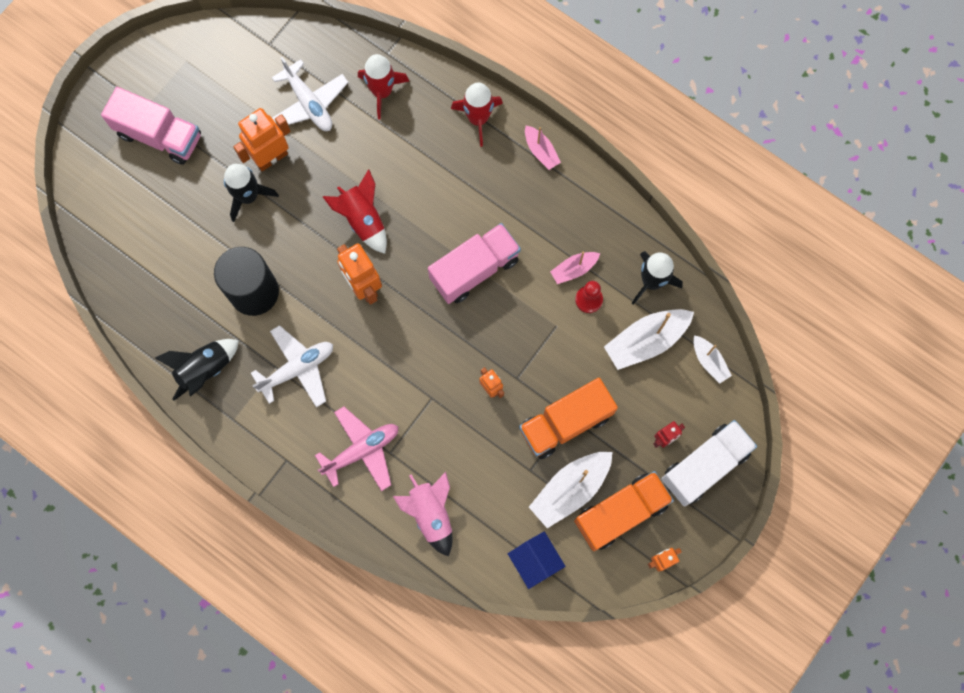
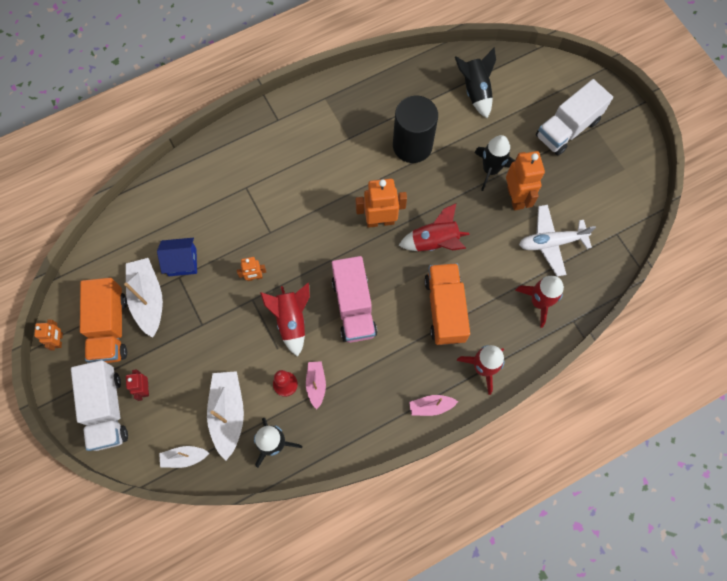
camera: 115 degrees right, 5 degrees down
(159, 135) = (567, 128): pink truck -> white truck
(205, 369) = (370, 94): black rocket -> black rocket (475, 91)
(297, 369) = (339, 152): white plane -> none
(361, 450) = (257, 169): pink plane -> none
(431, 514) = (187, 196): pink rocket -> none
(520, 326) = (291, 320): none -> red rocket
(535, 561) = (113, 251): blue house -> blue house (182, 262)
(565, 423) = (199, 319): orange truck -> orange truck (445, 309)

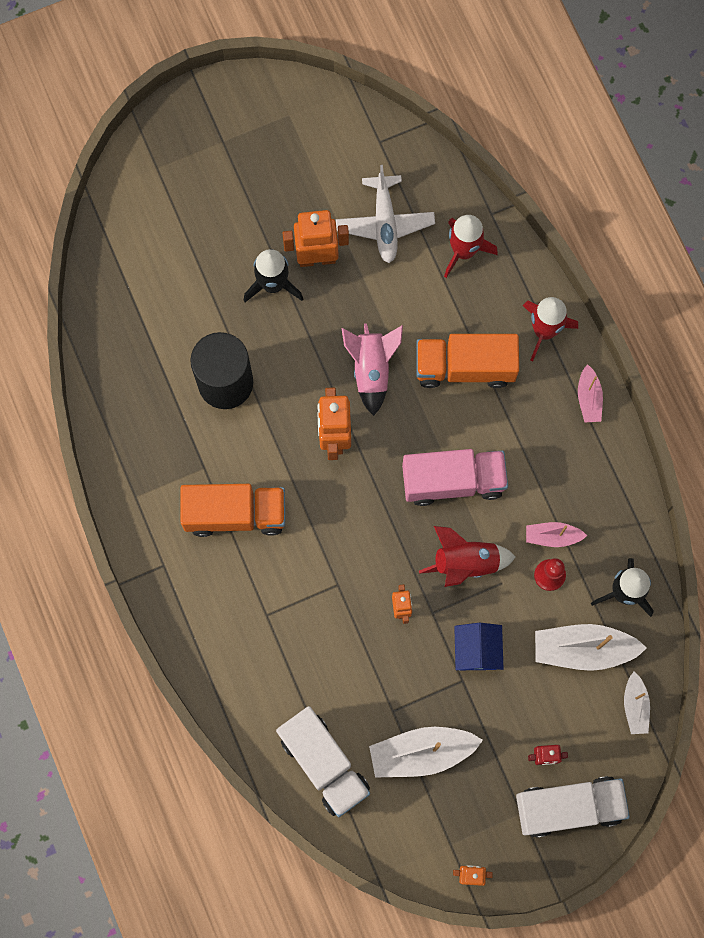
camera: 85 degrees left, 5 degrees up
(110, 327) = (457, 805): orange truck -> orange truck (235, 514)
(182, 262) = (371, 705): blue house -> blue house (476, 650)
(434, 242) = (371, 369): red rocket -> pink rocket
(475, 91) = (148, 288): black rocket -> none
(567, 128) = (221, 176): white truck -> white truck (324, 763)

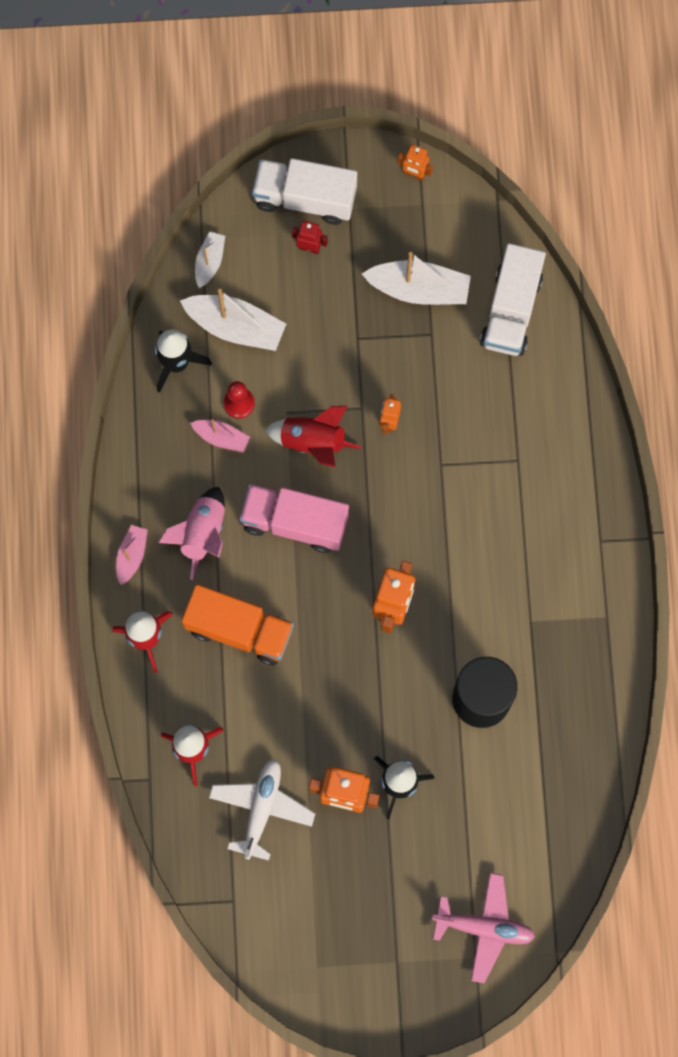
camera: 160 degrees left, 0 degrees up
(157, 193) = (484, 927): none -> pink plane
(235, 514) = (515, 565): orange truck -> none
(324, 763) = (511, 310): white truck -> white truck turned 150 degrees counterclockwise
(371, 369) = (332, 660): pink rocket -> pink rocket (202, 533)
(476, 650) = (334, 360): blue house -> none

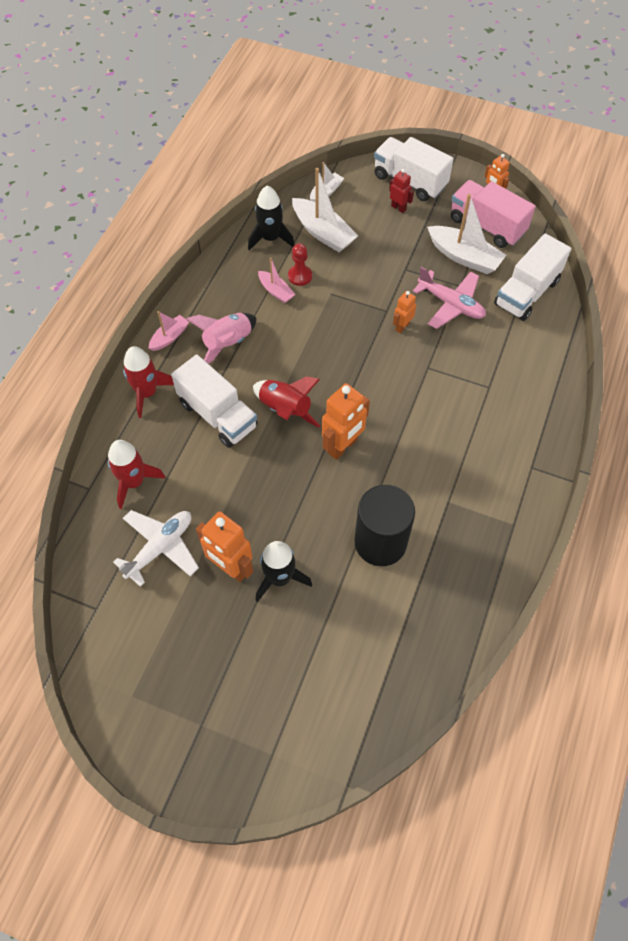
camera: 25 degrees right, 15 degrees down
(239, 630) = (217, 415): orange truck -> white truck
(295, 522) = (298, 362): pink truck -> pink truck (487, 226)
(312, 442) = (339, 318): red rocket -> red rocket (285, 410)
(484, 927) = (292, 731): pink plane -> pink plane (451, 304)

